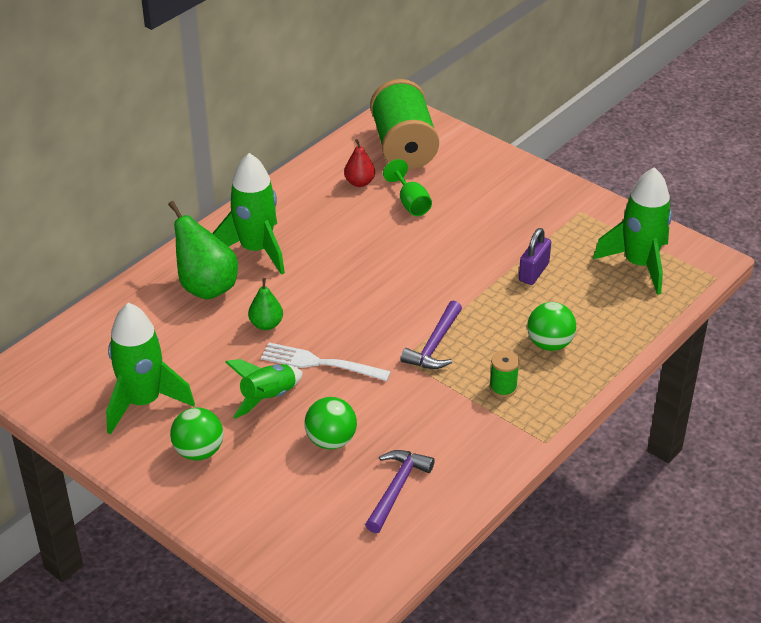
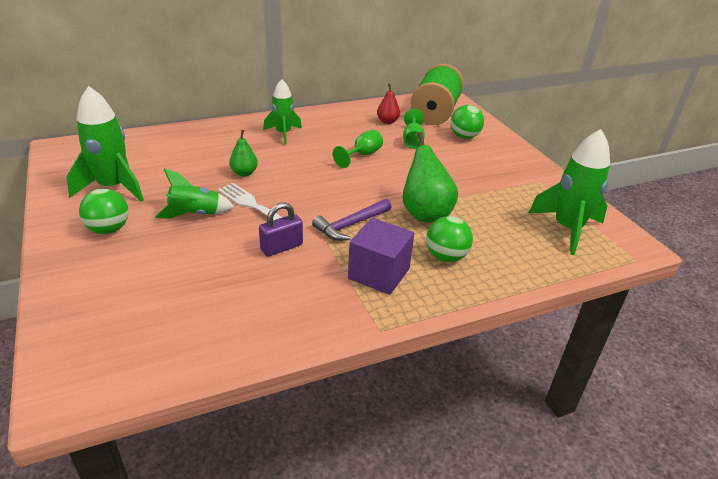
camera: 25 degrees right, 5 degrees down
(206, 287) = (230, 142): green pear -> green pear (425, 213)
(256, 250) = (283, 134): green rocket -> green rocket, size x0.64
(331, 441) = (206, 259): green ball -> green ball (464, 137)
(372, 247) = (362, 155): none -> green goblet
(396, 489) = (217, 315): purple hammer -> none
(503, 388) = (379, 273): green spool -> purple cube
(533, 272) = (471, 206): purple padlock -> purple padlock (281, 247)

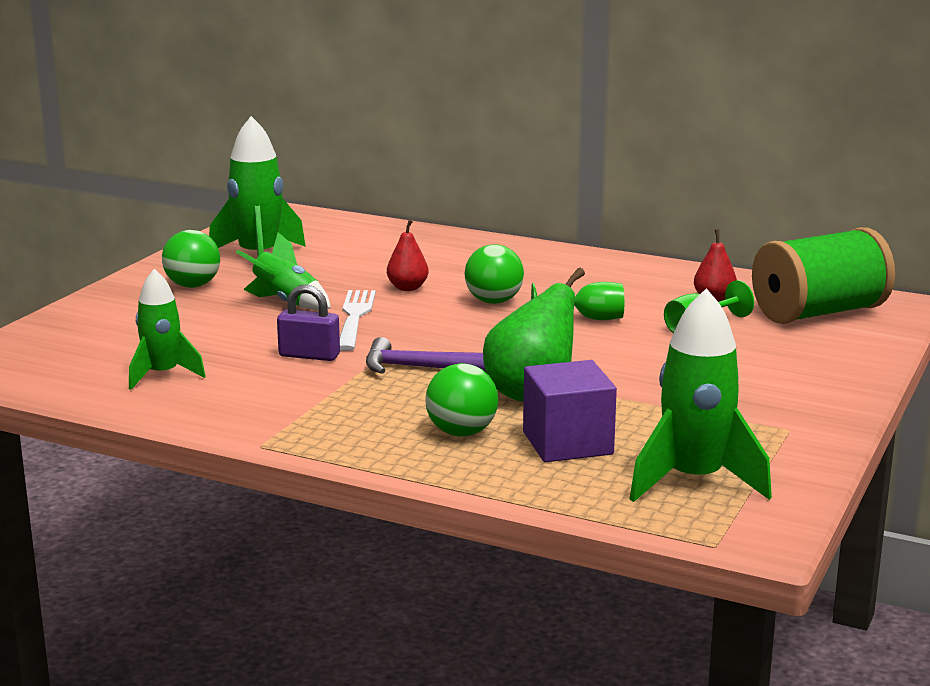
camera: 50 degrees right, 15 degrees down
(244, 173) = (407, 288): green pear -> red pear
(283, 134) = (535, 269): green rocket -> green rocket (162, 375)
(379, 273) = (356, 412): purple cube -> purple cube (567, 443)
(464, 137) = (797, 350): green ball -> green ball (494, 301)

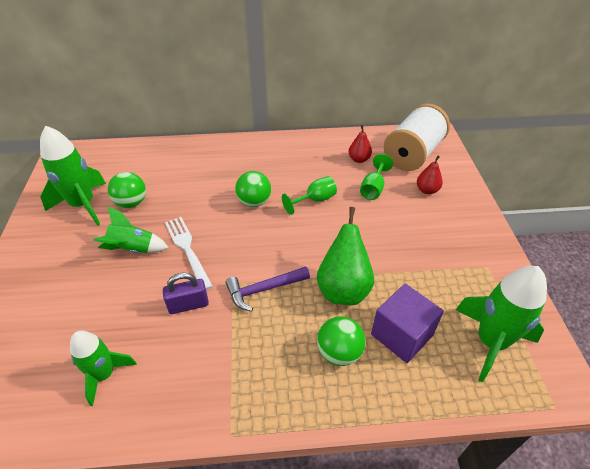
camera: 30 degrees left, 25 degrees up
(193, 285) = (58, 253): green ball -> green ball (131, 203)
(407, 288) = (197, 206): red pear -> red pear (427, 190)
(819, 313) = (412, 154): green spool -> white spool

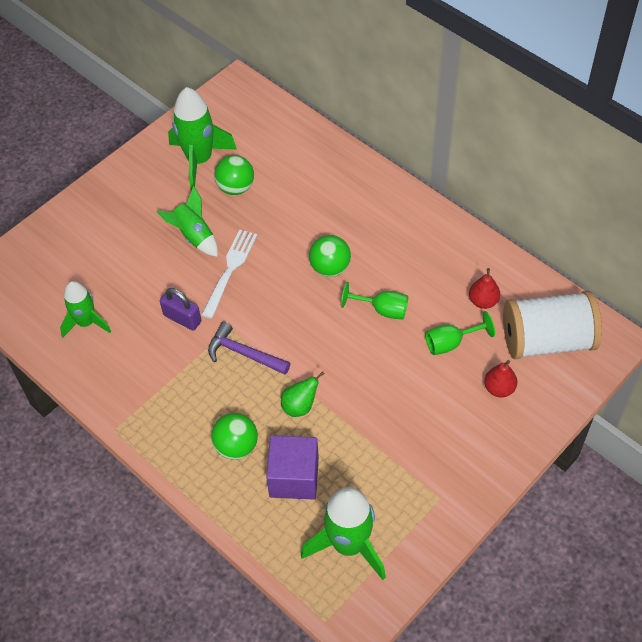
camera: 50 degrees right, 10 degrees up
(343, 289) = (300, 406): green pear -> green pear, size x0.55

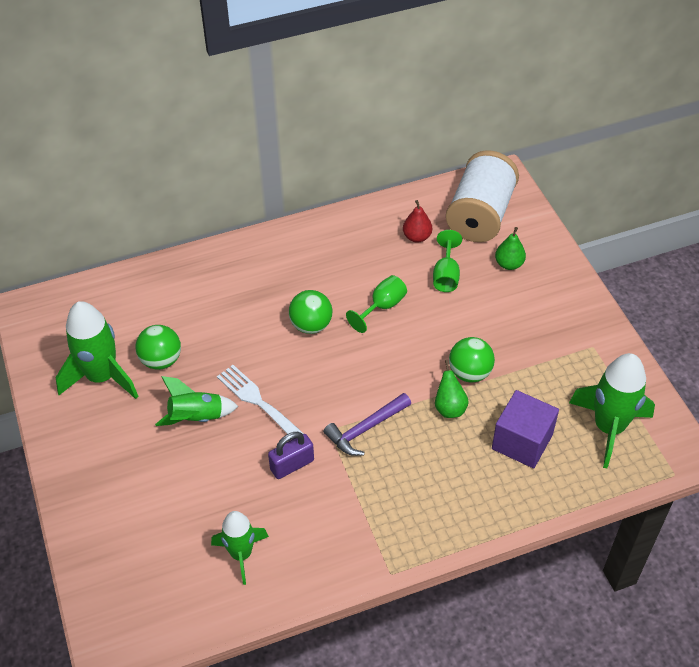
camera: 65 degrees left, 5 degrees down
(236, 446) = (466, 474): green ball -> green ball (469, 373)
(499, 388) = (509, 264): red pear -> green pear

